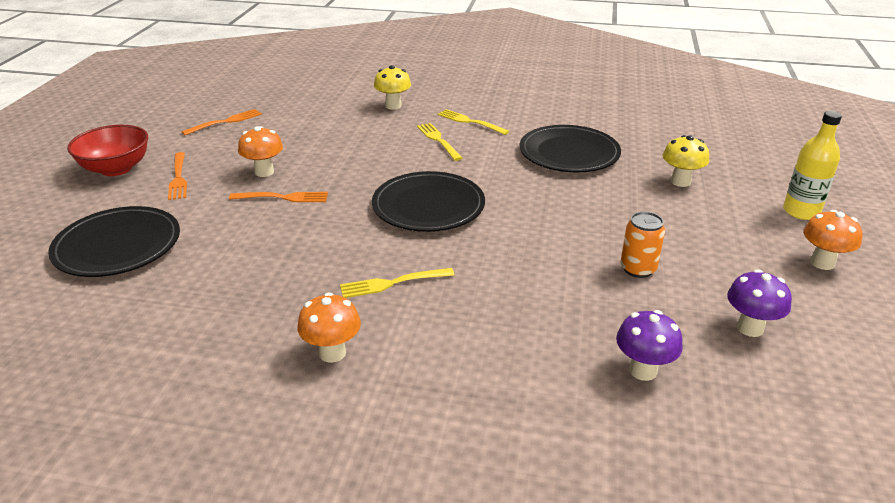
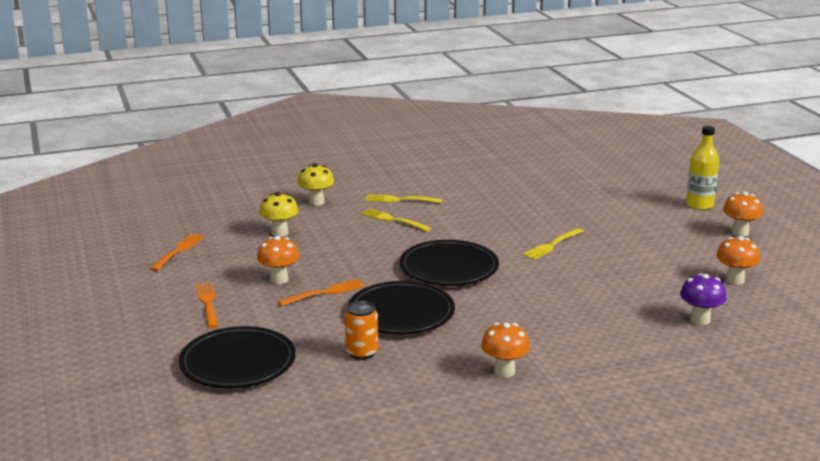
camera: 30 degrees left, 10 degrees down
(116, 169) = (135, 312): red bowl -> none
(178, 178) = (208, 303): orange fork -> orange fork turned 150 degrees counterclockwise
(393, 283) = (489, 322): yellow fork -> yellow fork (552, 245)
(569, 153) = (506, 205): black plate -> black plate (401, 313)
(638, 269) = (637, 267): orange can -> orange can (362, 353)
(680, 181) = (605, 205): yellow mushroom -> yellow mushroom (280, 233)
(750, 328) = (734, 280): purple mushroom -> orange mushroom

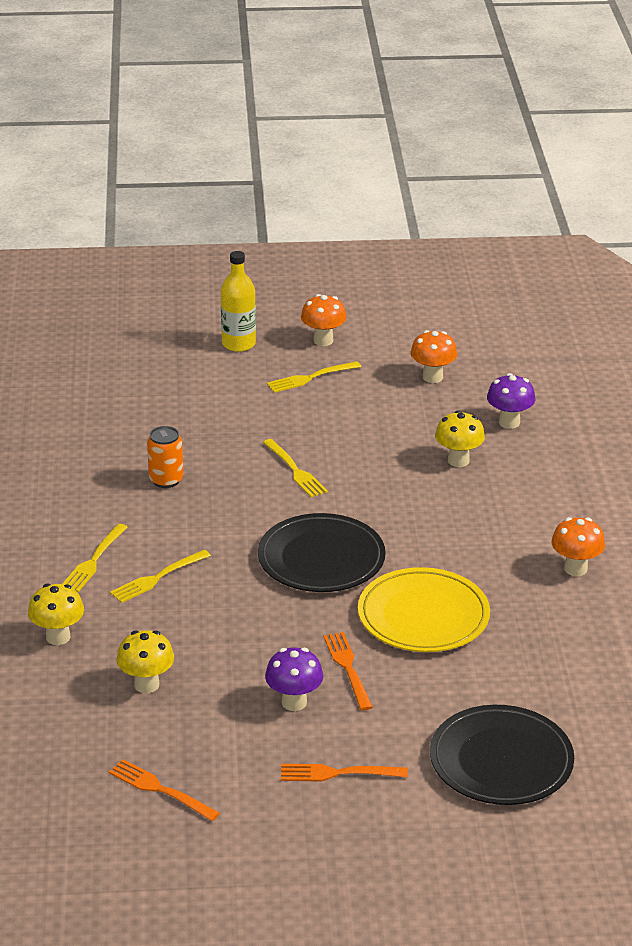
camera: 75 degrees left, 10 degrees up
(279, 279) = (294, 702): orange mushroom -> purple mushroom
(362, 353) = (507, 660): orange can -> orange can (166, 480)
(401, 313) = (423, 616): black plate -> yellow plate
(621, 304) = (458, 460): none -> yellow mushroom
(681, 235) = (310, 378): none -> yellow fork

